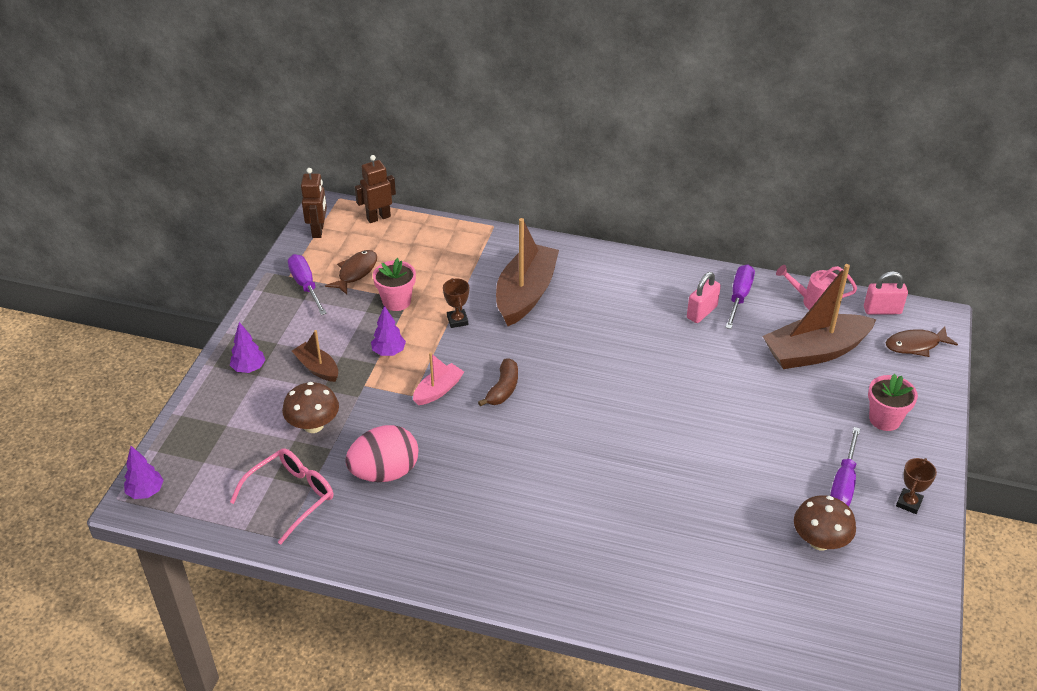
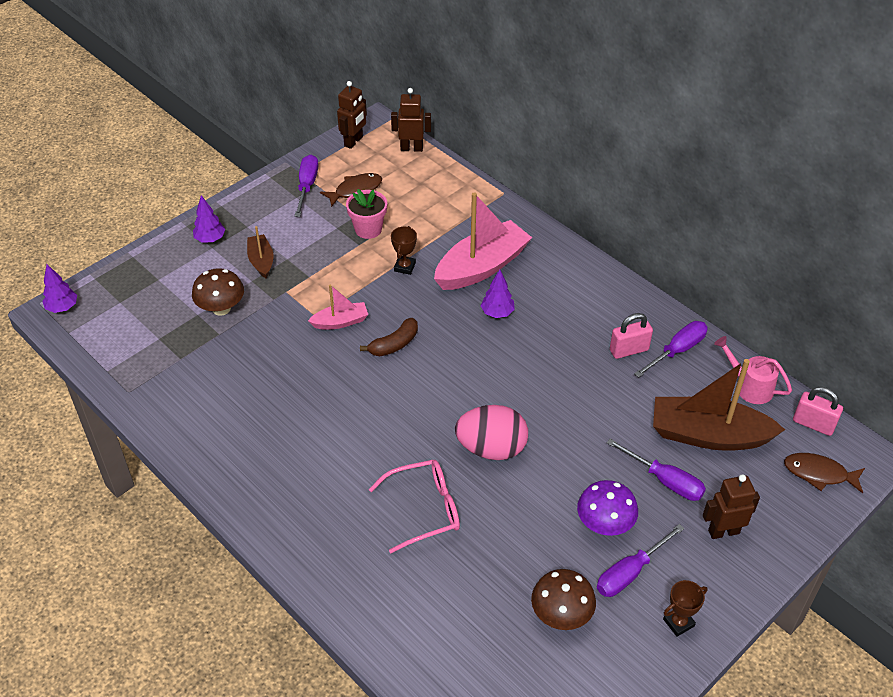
camera: 30 degrees right, 5 degrees up
(291, 497) = (160, 360): pink glasses -> pink glasses (424, 509)
(385, 472) = (244, 373): pink egg -> pink egg (491, 448)
(389, 352) = (327, 271): purple tree -> purple tree (497, 313)
(525, 294) = (482, 267): brown boat -> pink boat
(794, 456) = (604, 524): none -> purple mushroom
(812, 401) = (665, 480): none -> purple screwdriver
(884, 419) = (723, 531): pink flower pot -> brown robot

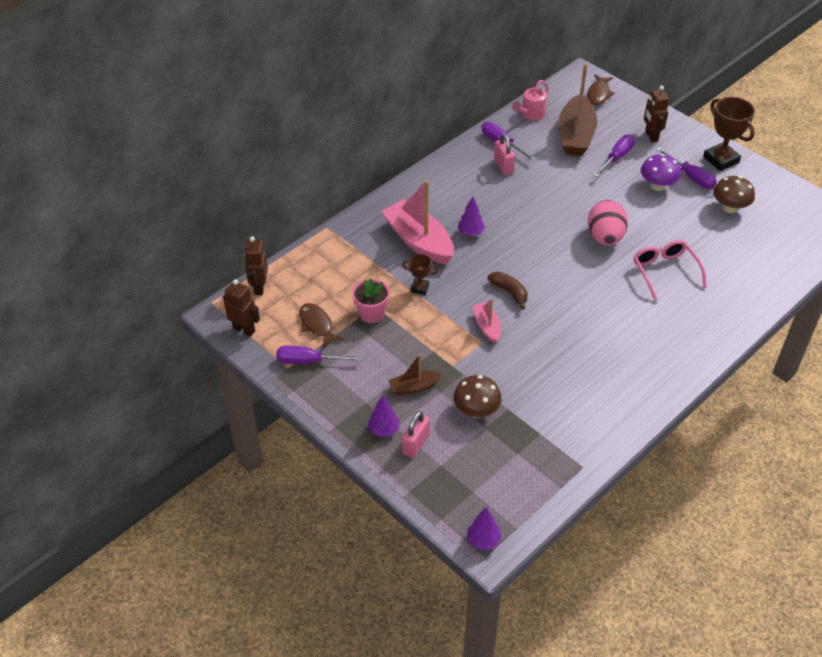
camera: 90 degrees left, 0 degrees up
(678, 622) = (721, 160): brown trophy -> brown trophy, size x1.88
(813, 424) = (559, 92): pink padlock -> pink padlock (415, 444)

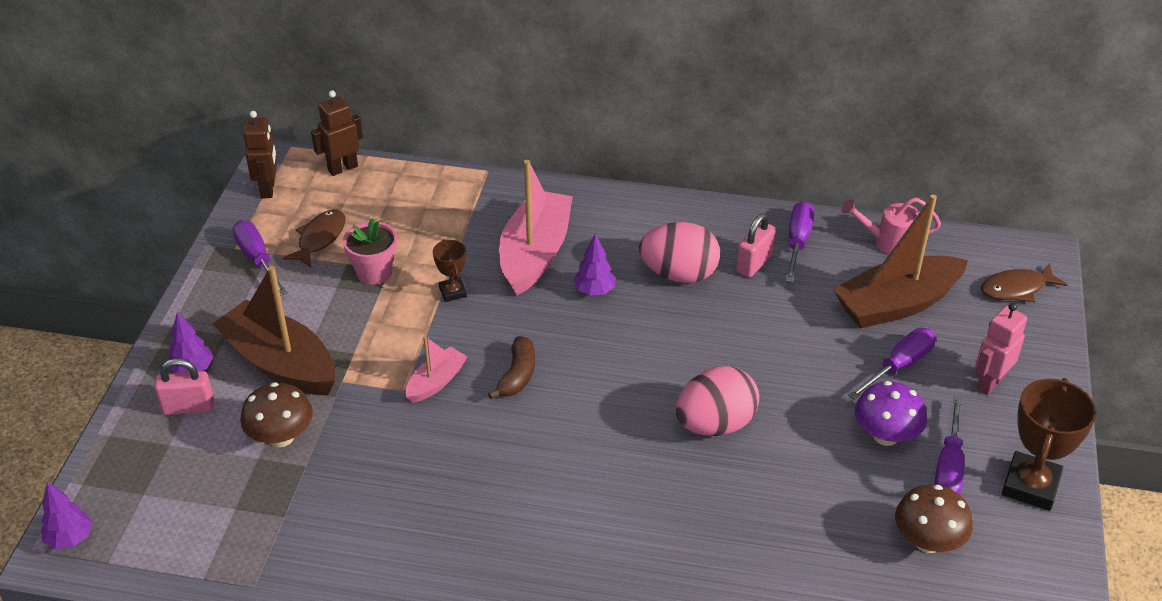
camera: 55 degrees right, 5 degrees down
(414, 387) = (280, 363): brown boat -> brown boat, size x1.97
(486, 196) = (679, 274): none -> pink egg
(617, 157) = (899, 366): purple screwdriver -> purple screwdriver turned 45 degrees counterclockwise
(651, 136) = (989, 383): brown robot -> pink robot
(665, 271) = (707, 520): pink glasses -> none

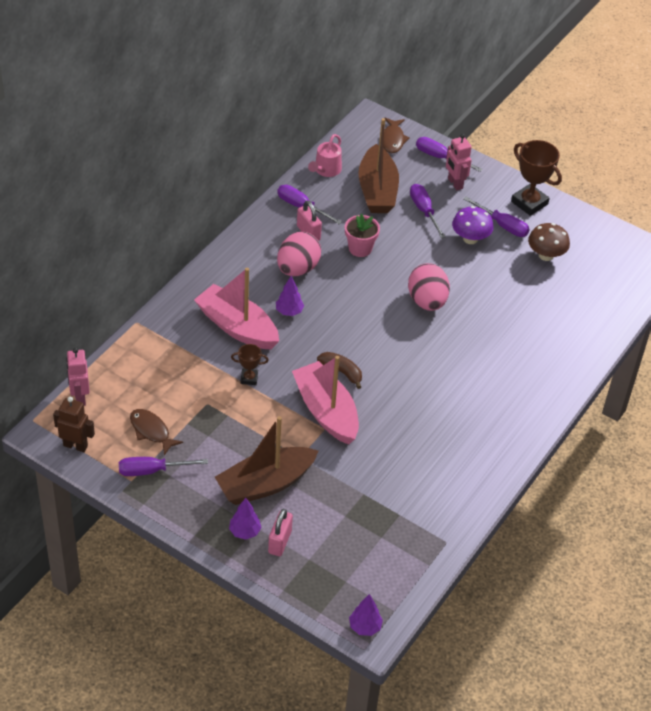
camera: 70 degrees left, 5 degrees up
(281, 437) = (333, 500): brown mushroom -> none
(342, 168) = (80, 397): brown robot -> pink robot
(374, 272) = (205, 412): pink flower pot -> pink flower pot (360, 248)
(436, 382) = (326, 411): pink boat -> pink boat, size x1.97
(1030, 350) = (440, 157): none -> purple screwdriver

